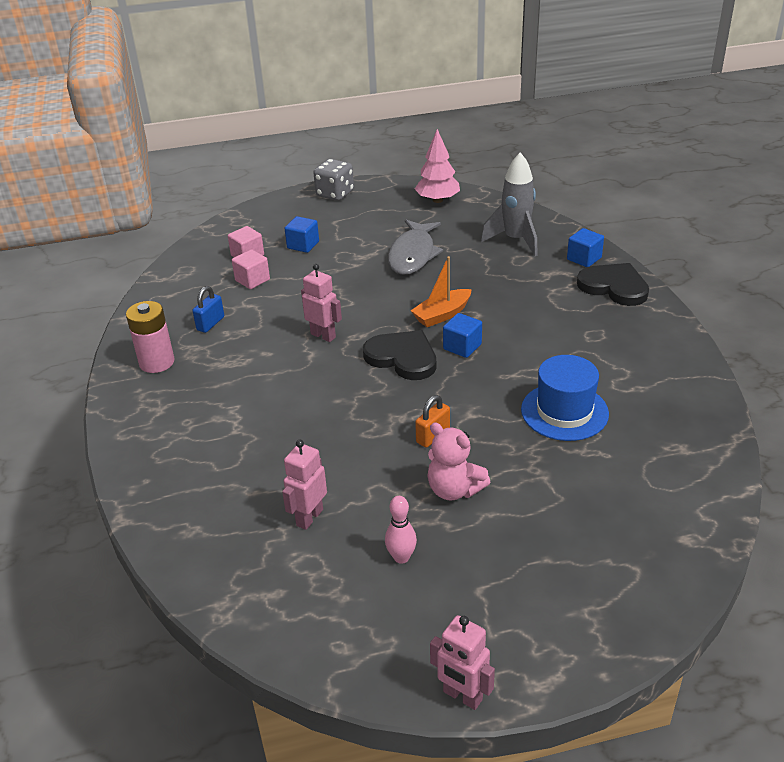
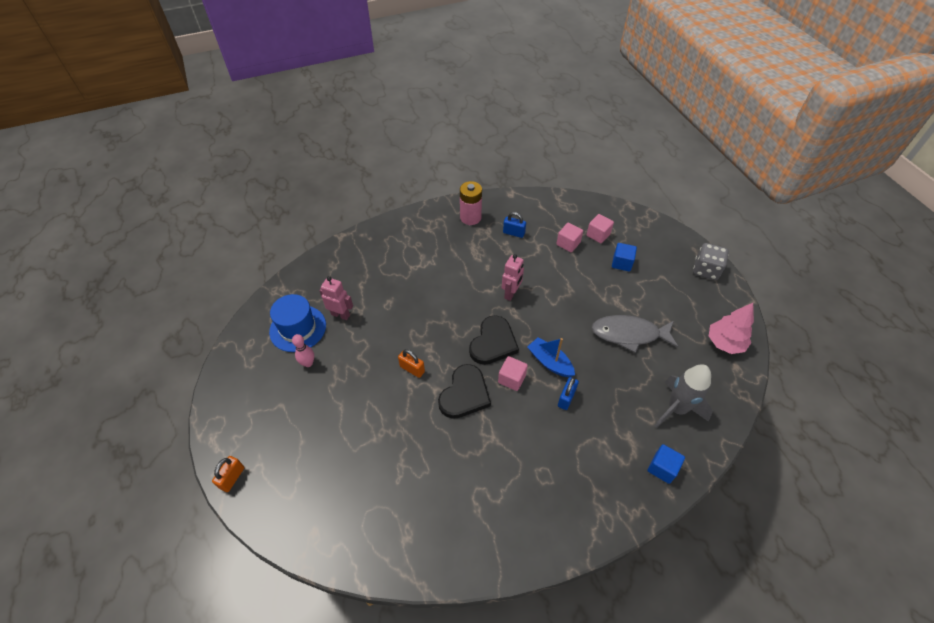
camera: 80 degrees right, 15 degrees up
(442, 315) = (550, 362): orange boat -> blue boat
(454, 489) = (362, 385): pink teddy bear -> none
(462, 347) = (512, 379): blue cube -> pink cube
(462, 696) = (211, 401): pink robot -> none
(495, 308) = (566, 398): none -> blue padlock
(564, 411) = (443, 451): blue hat -> blue hat (298, 328)
(610, 647) = (232, 478): none -> orange padlock
(614, 287) = (621, 494): black heart -> black heart (464, 394)

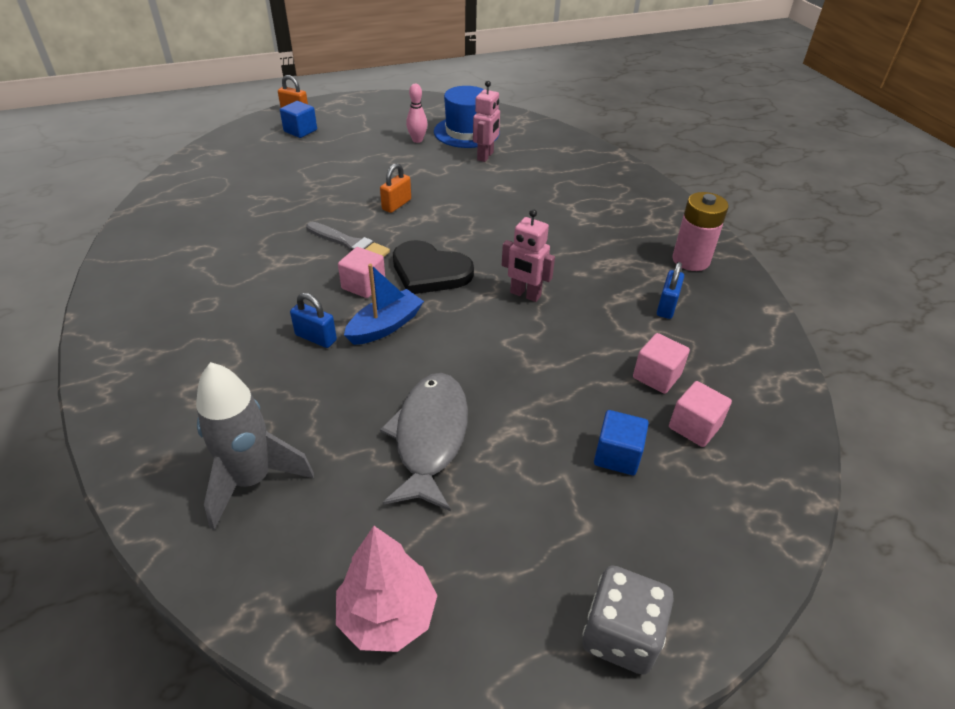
camera: 90 degrees right, 10 degrees down
(464, 394) = (349, 243): black heart -> grey brush
(662, 468) = (153, 436): blue cube -> blue cube (300, 131)

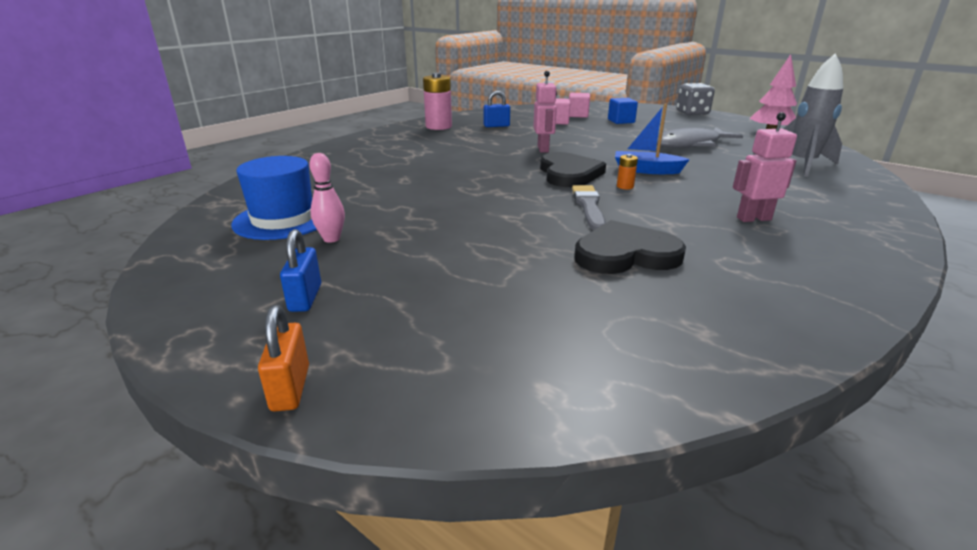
camera: 120 degrees left, 15 degrees down
(269, 220) = (625, 254): none -> black heart
(300, 131) = (377, 339): blue cube -> none
(316, 338) = (699, 183): blue padlock -> blue padlock (305, 298)
(363, 285) = (625, 186): pink cube -> orange battery
(396, 204) = (497, 208): orange padlock -> none
(485, 156) = (343, 198): pink robot -> pink robot (753, 218)

